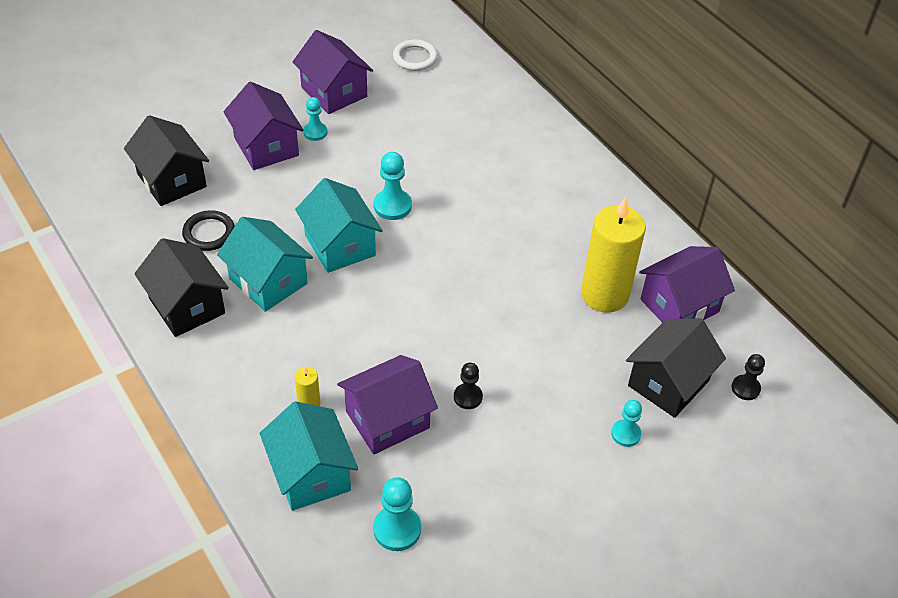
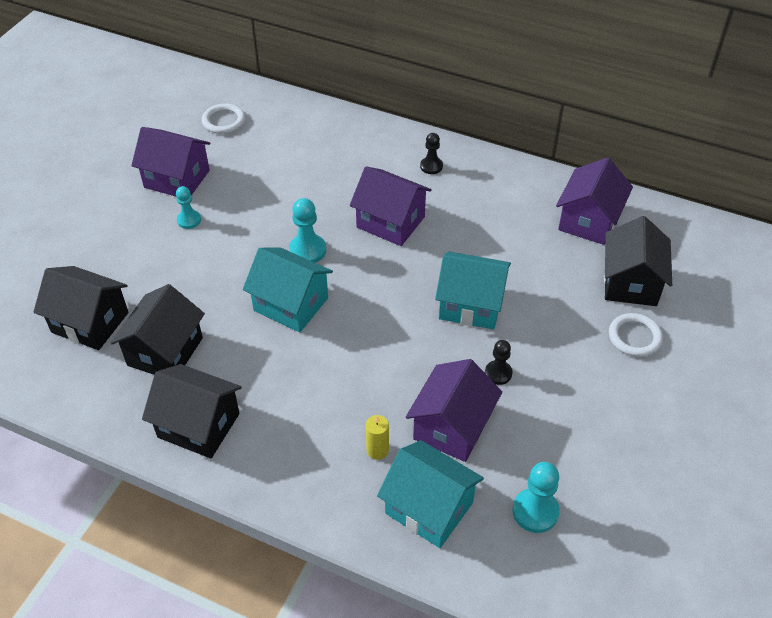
camera: 30 degrees left, 0 degrees up
(209, 233) = (165, 351): black ring -> black house
(266, 146) = (154, 252): purple house -> purple house (390, 222)
(268, 281) = (254, 366): turquoise house -> turquoise house (471, 305)
(604, 294) = (530, 239): yellow candle -> none
(625, 434) = (634, 337): turquoise pawn -> white ring
(745, 388) = (684, 258): black pawn -> black pawn (431, 166)

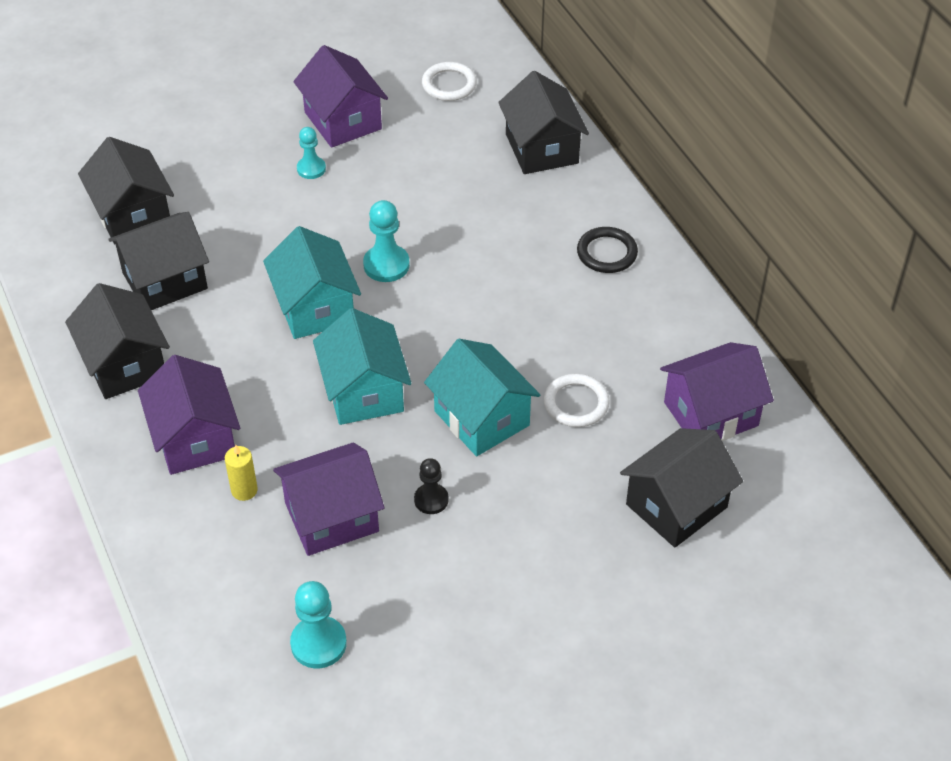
camera: 40 degrees right, 0 degrees up
(325, 128) = (541, 148): none -> black house
(390, 222) = (497, 286): purple house -> purple house (195, 438)
(429, 508) = (232, 570): turquoise house -> turquoise house (364, 392)
(431, 166) = (607, 253): black pawn -> black ring
(634, 337) = (611, 561): white ring -> white ring (576, 403)

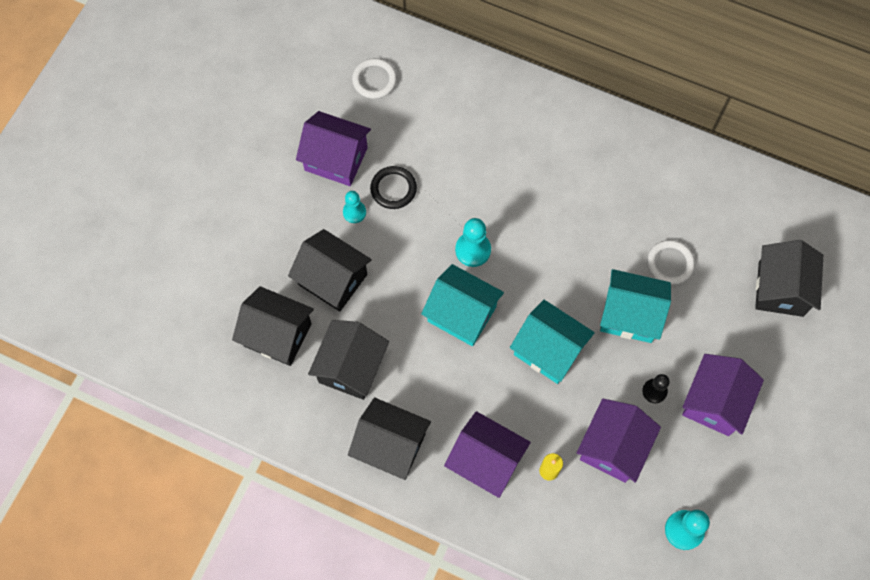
camera: 40 degrees left, 20 degrees up
(541, 148) = (480, 90): black house -> black house (332, 279)
(607, 253) = (590, 142): black ring -> black ring (393, 189)
(711, 414) = (745, 213): purple house -> purple house (714, 402)

